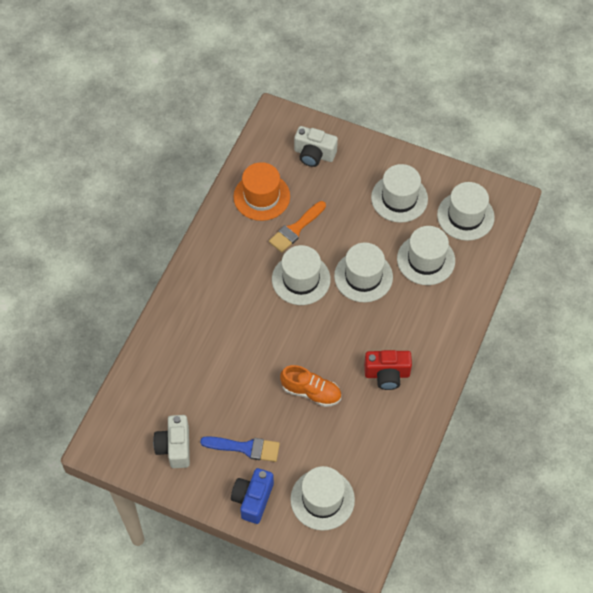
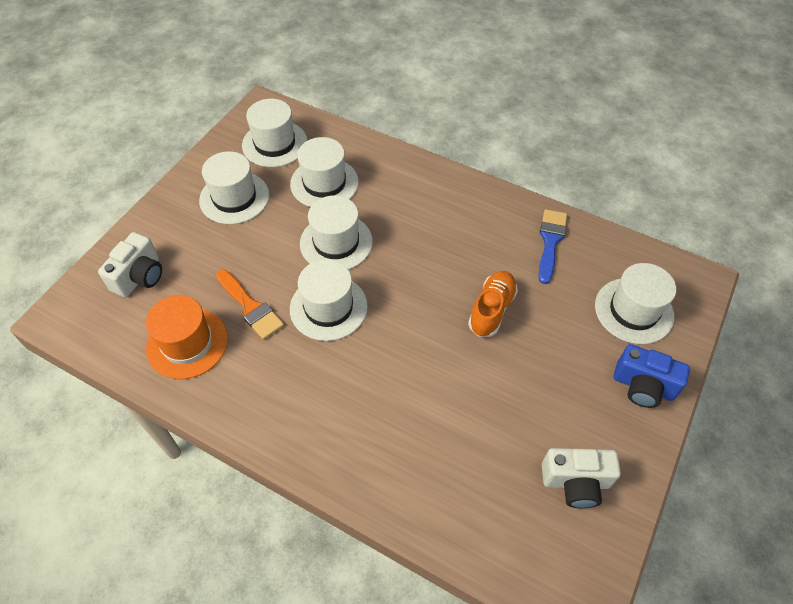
camera: 85 degrees left, 5 degrees down
(245, 448) = (571, 390): blue brush -> blue brush (550, 242)
(387, 374) = (470, 233): red camera -> none

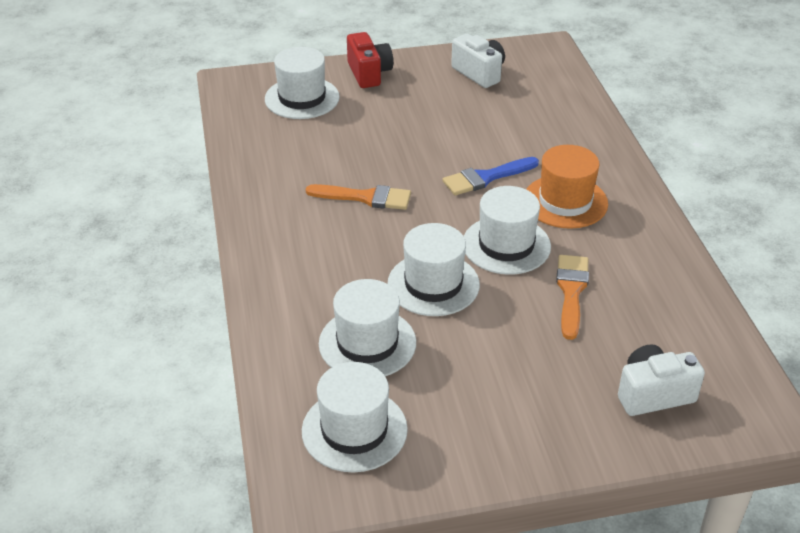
camera: 130 degrees left, 15 degrees down
(187, 343) = (656, 304): orange hat -> orange hat (565, 202)
(234, 198) = (473, 401): white hat -> none
(458, 266) = (365, 197): none -> orange brush
(491, 310) = (389, 160): orange shoe -> none
(550, 242) = (273, 162): blue brush -> blue brush (486, 178)
(643, 386) = (369, 73): blue camera -> red camera

